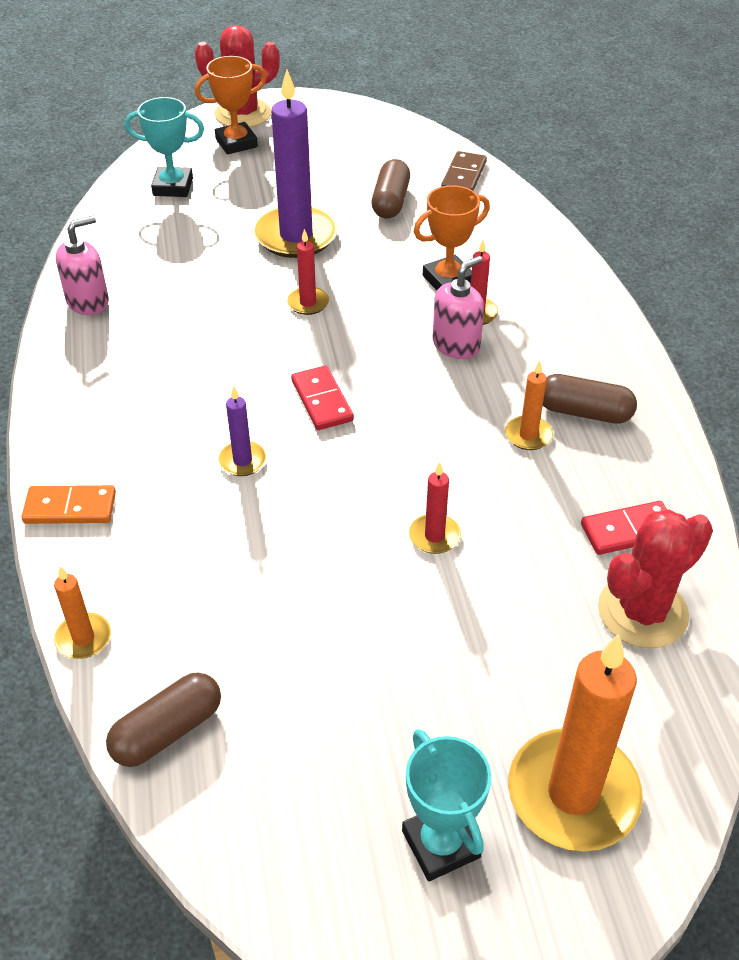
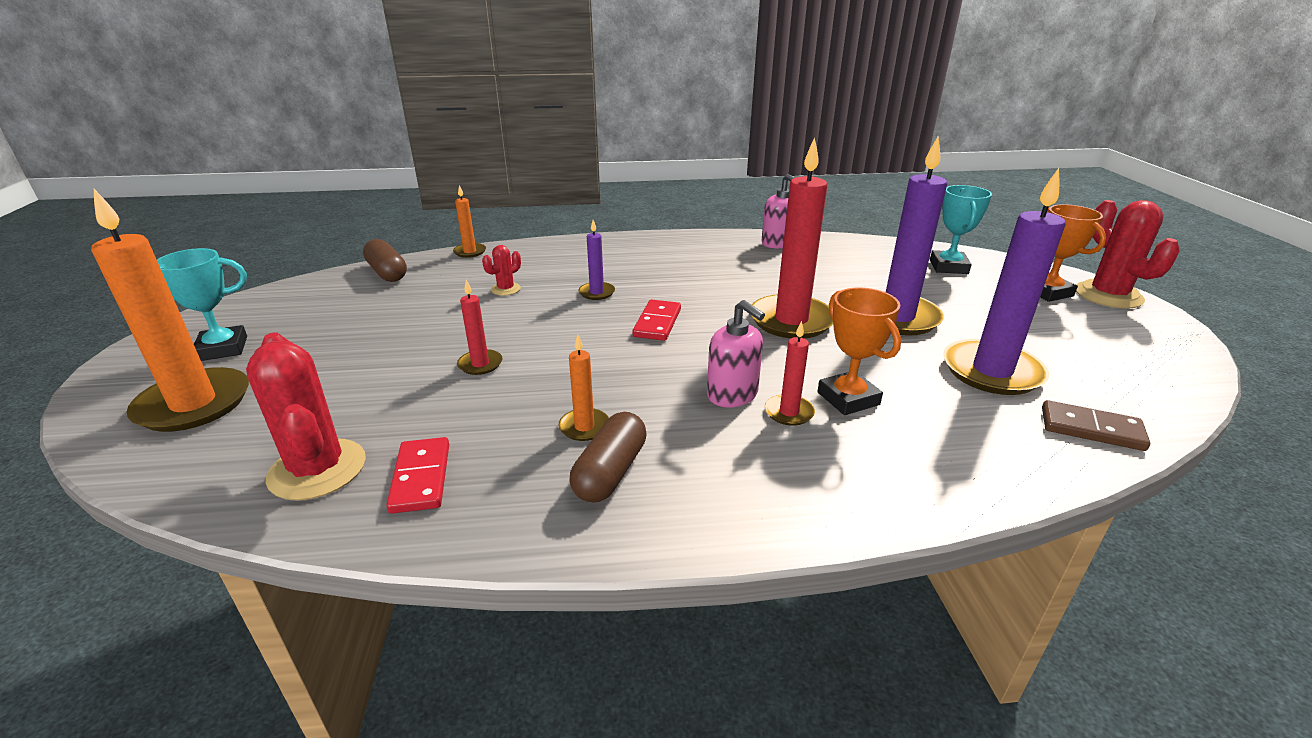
camera: 95 degrees right, 15 degrees down
(70, 508) = (573, 245): orange domino -> none
(232, 557) = (506, 289): none -> red cactus
(308, 303) = (791, 320): red candle -> red candle, size x2.14
(322, 401) = (657, 323): red domino -> red domino turned 60 degrees counterclockwise
(390, 201) = (992, 371): brown capsule -> purple candle

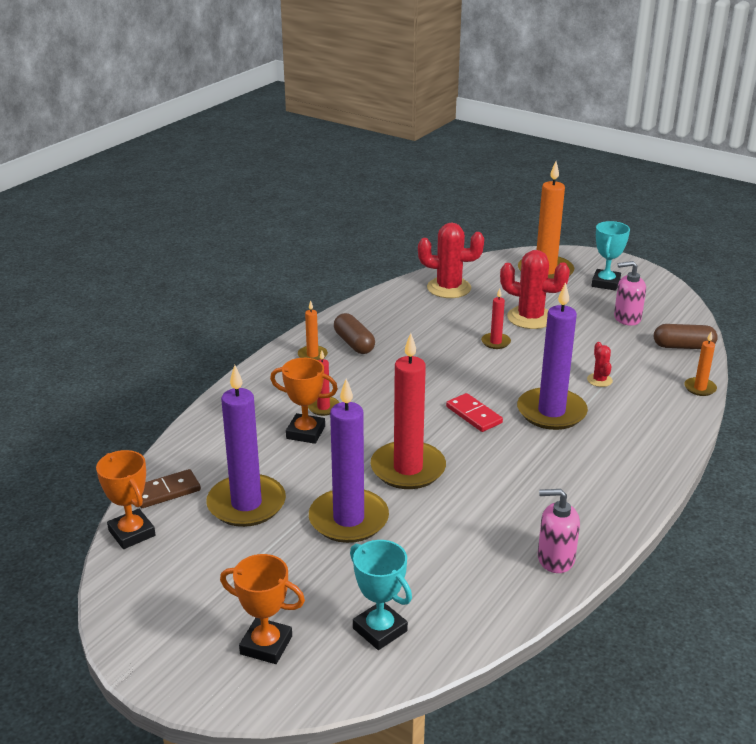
camera: 130 degrees right, 0 degrees up
(420, 478) = (412, 305): red domino -> none
(584, 427) = (395, 349): orange candle -> orange candle (312, 355)
(597, 293) = (551, 412): purple candle -> purple candle, size x2.14
(732, 395) = (361, 400): pink soap dispenser -> pink soap dispenser (627, 318)
(1108, 295) = (210, 681): red cactus -> red cactus (530, 318)
(1158, 409) = (132, 533): none -> orange trophy

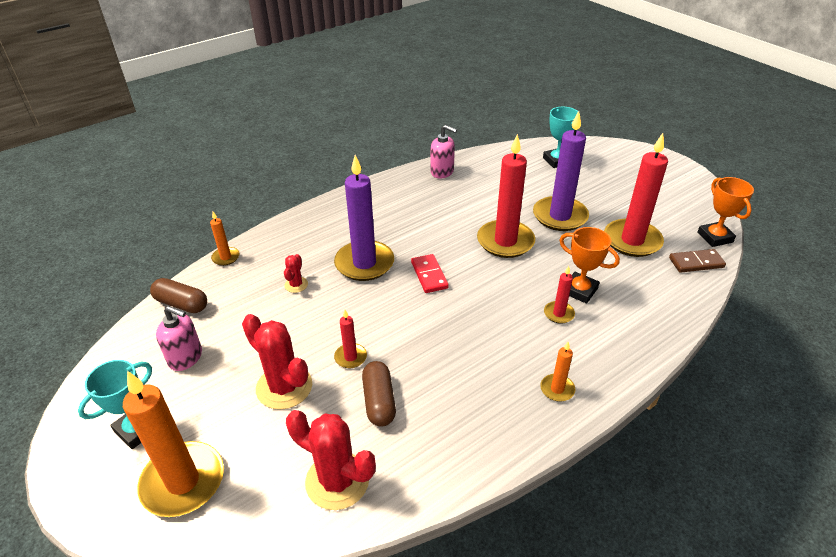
camera: 160 degrees left, 10 degrees up
(246, 504) = (632, 240): purple candle -> red candle
(266, 645) = (620, 165): orange trophy -> none
(354, 343) = (505, 397): brown capsule -> brown capsule (379, 401)

